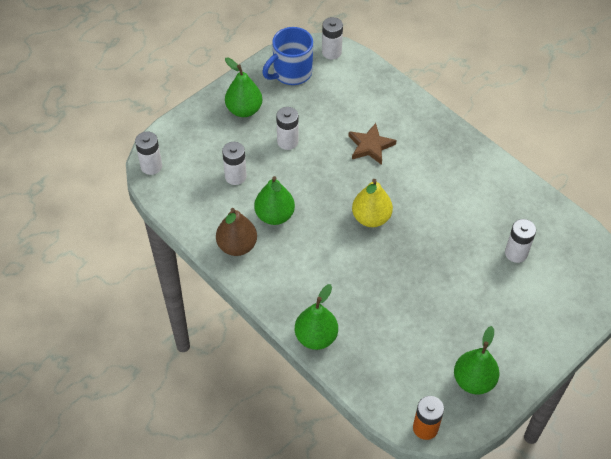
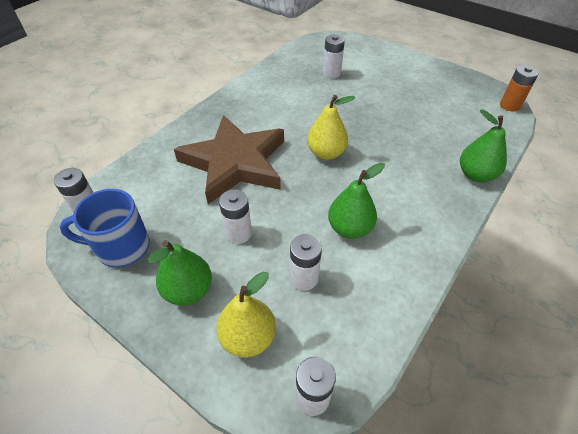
camera: 100 degrees left, 5 degrees down
(199, 139) = (248, 337): none -> yellow pear
(237, 246) = (405, 256): brown pear -> none
(291, 73) = (121, 247): blue mug -> blue mug turned 135 degrees clockwise
(370, 146) = (235, 162): brown star -> brown star, size x2.15
(473, 381) = (454, 86): green pear -> none

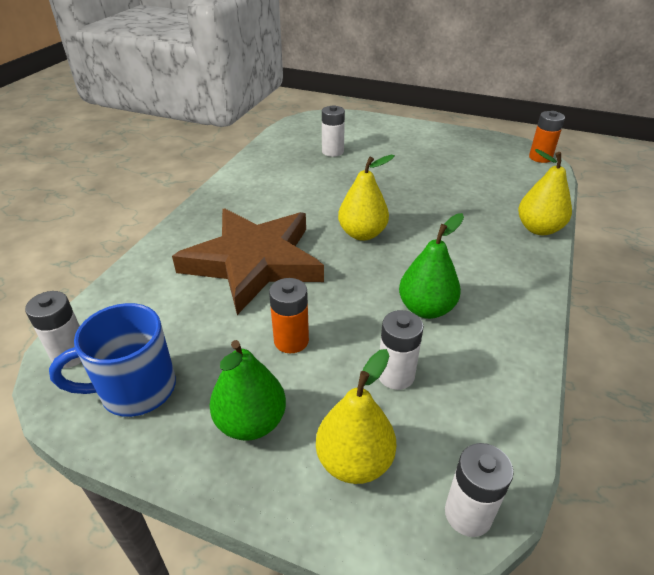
camera: 15 degrees left, 10 degrees down
(238, 233) = (291, 340): white battery -> orange battery
(475, 175) = (538, 229): green pear -> yellow pear

